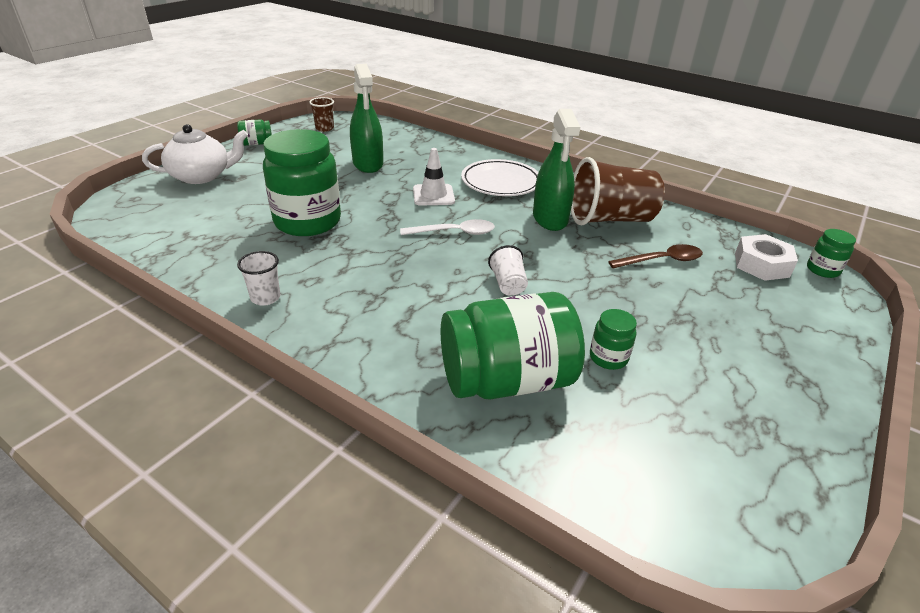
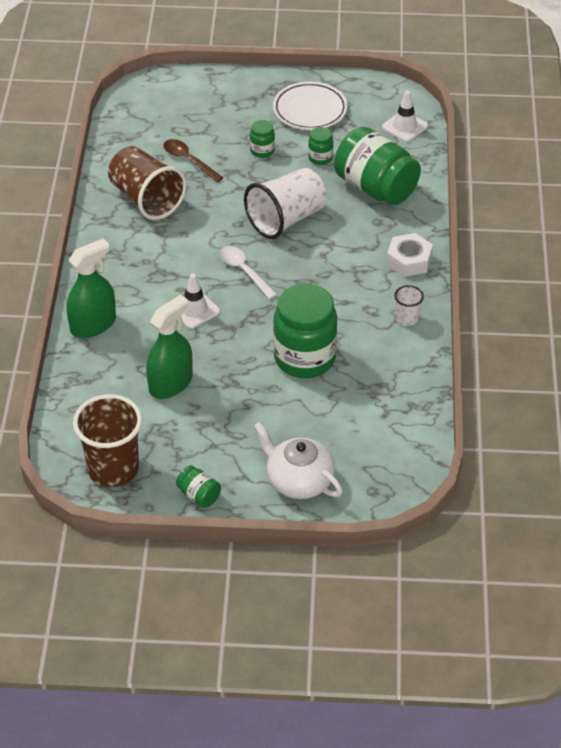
camera: 120 degrees left, 10 degrees up
(324, 128) = (113, 469): brown cup -> brown cup, size x2.14
(500, 183) = (132, 280): white plate -> white plate (310, 110)
(508, 284) = (286, 219): white cup -> white cup, size x2.14
(550, 218) = (174, 230): green spray bottle -> green spray bottle (93, 324)
(639, 494) = (405, 126): none -> white traffic cone
(761, 265) = (152, 116): white nut -> white nut (409, 260)
(822, 270) = (135, 90): green jar -> green jar (262, 151)

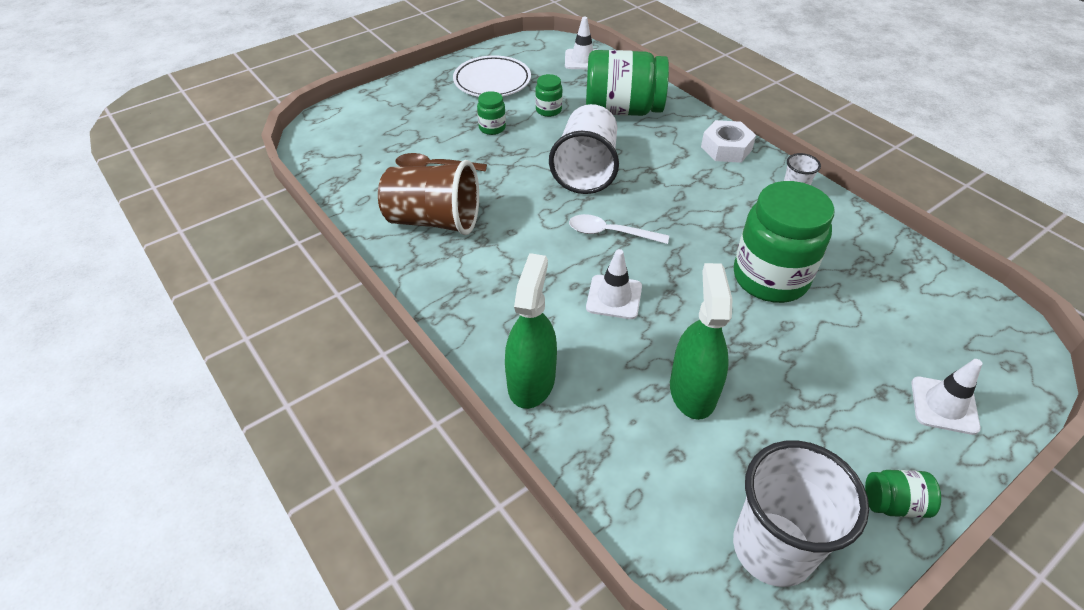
camera: 40 degrees left, 0 degrees up
(113, 469) = (772, 548): brown cup -> white cup
(298, 480) = (944, 405): white teapot -> white traffic cone

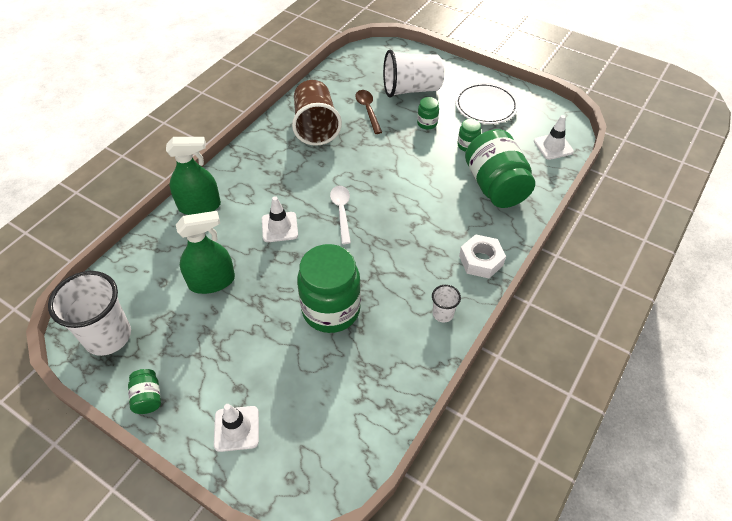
camera: 70 degrees right, 5 degrees up
(586, 170) = (405, 183): white cup -> white cup (411, 89)

